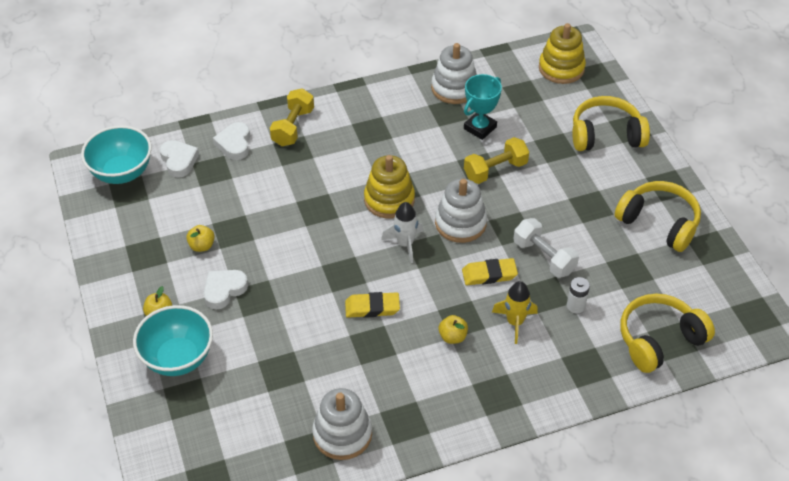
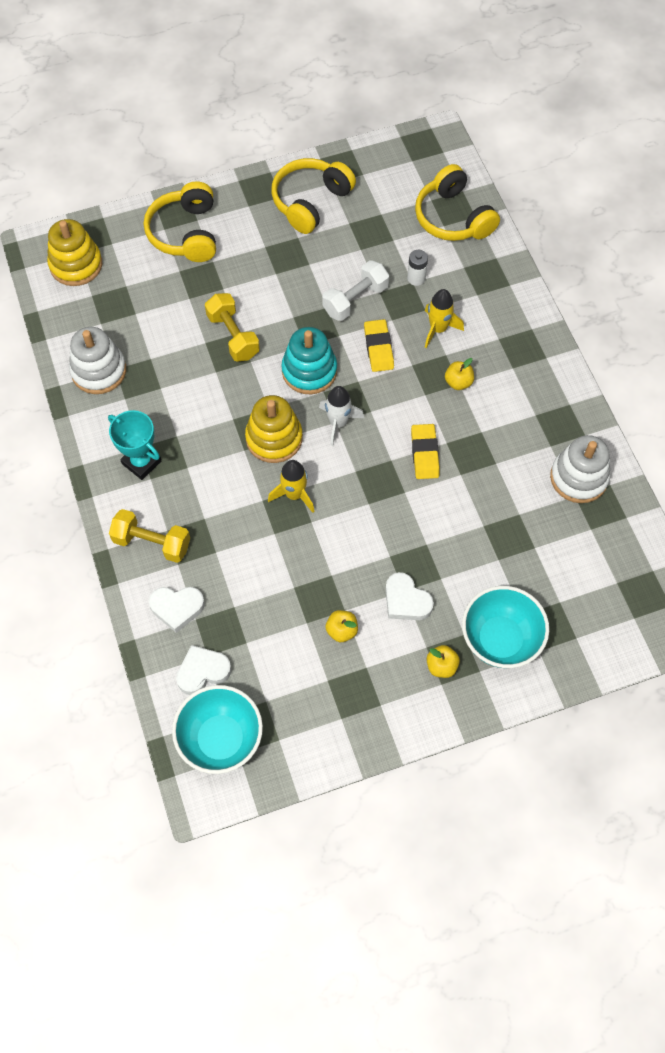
camera: 90 degrees left, 15 degrees up
(332, 214) = (294, 495): none -> yellow rocket
(460, 223) = (309, 371): white stacking toy -> turquoise stacking toy
(480, 128) = (167, 348): turquoise trophy -> turquoise trophy (141, 462)

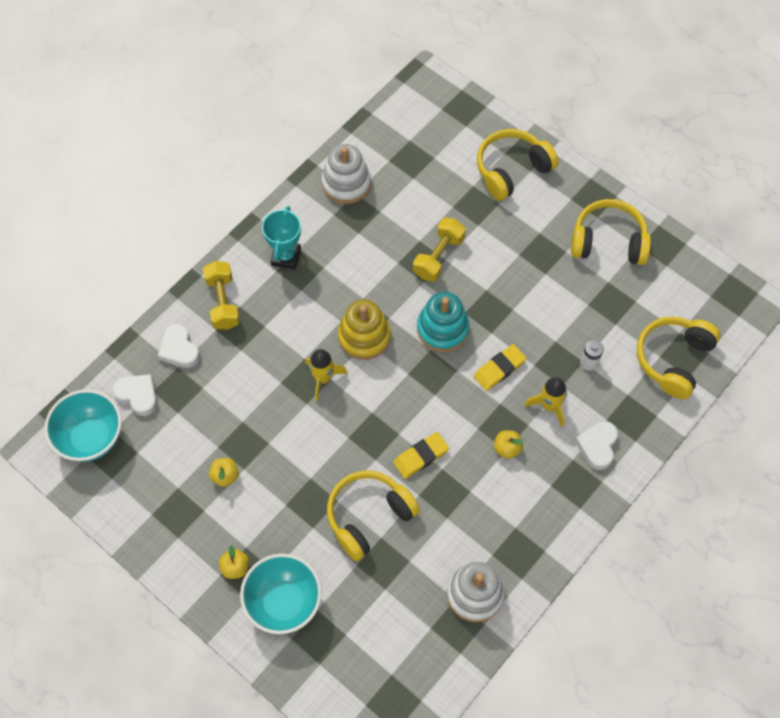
camera: 60 degrees right, 0 degrees up
(76, 265) = (429, 114): yellow stacking toy -> none
(338, 423) = (408, 376): white rocket -> none
(355, 300) = (534, 327): white dumbbell -> none
(406, 600) = (277, 511): white heart -> white heart (597, 446)
(458, 525) = (369, 517): none -> yellow headphones

